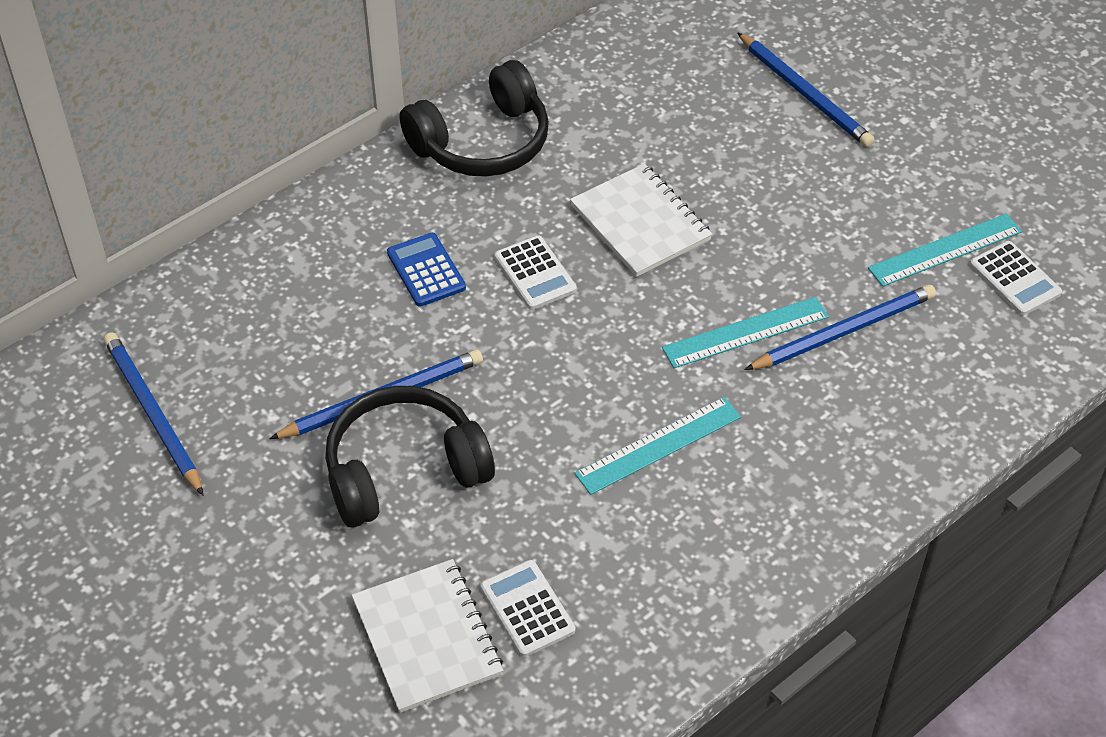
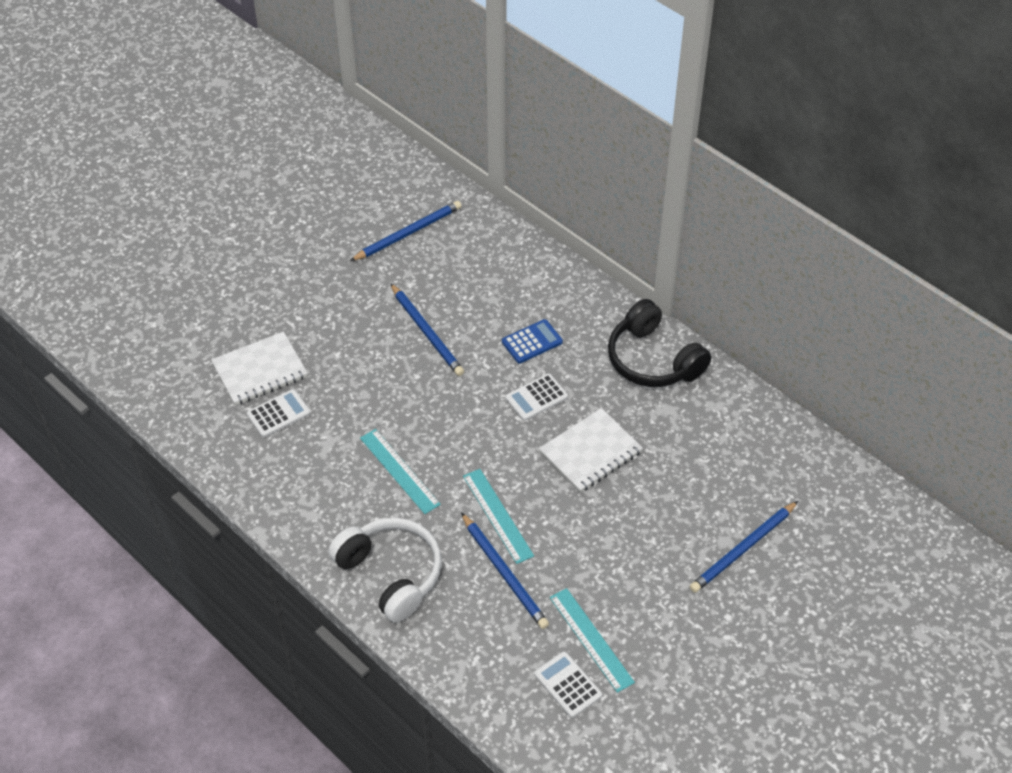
camera: 85 degrees right, 0 degrees up
(404, 470) = (374, 348): black headphones -> none
(846, 462) = (391, 574): none -> white headphones
(1015, 279) = (568, 685): white calculator -> white calculator turned 90 degrees clockwise

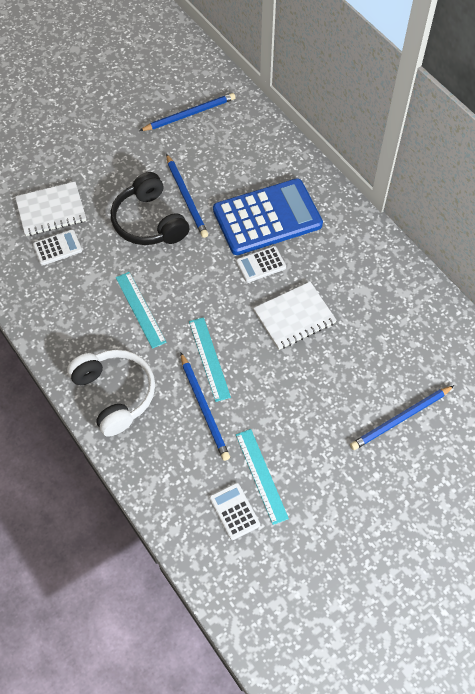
camera: 10 degrees right, 10 degrees up
(532, 342) = (267, 217): blue calculator -> blue calculator, size x2.27
(653, 360) = (360, 247): black headphones -> black headphones (149, 222)

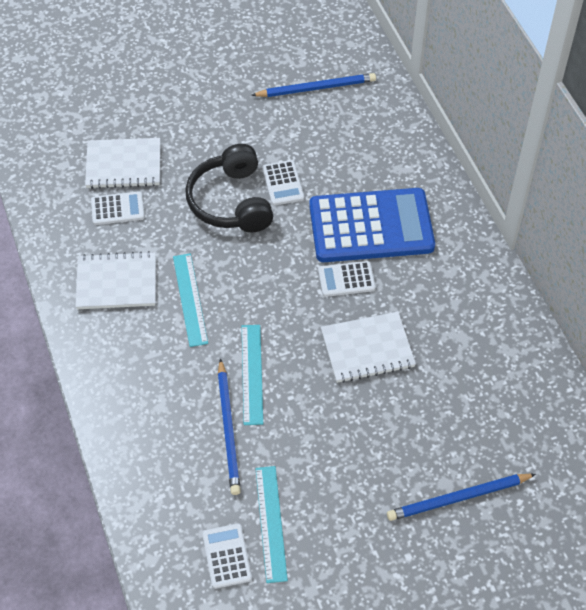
camera: 15 degrees right, 5 degrees down
(75, 309) = (116, 282): none -> white notebook
(115, 394) = (131, 389): white headphones -> none
(186, 198) = (283, 183): blue pencil -> white calculator

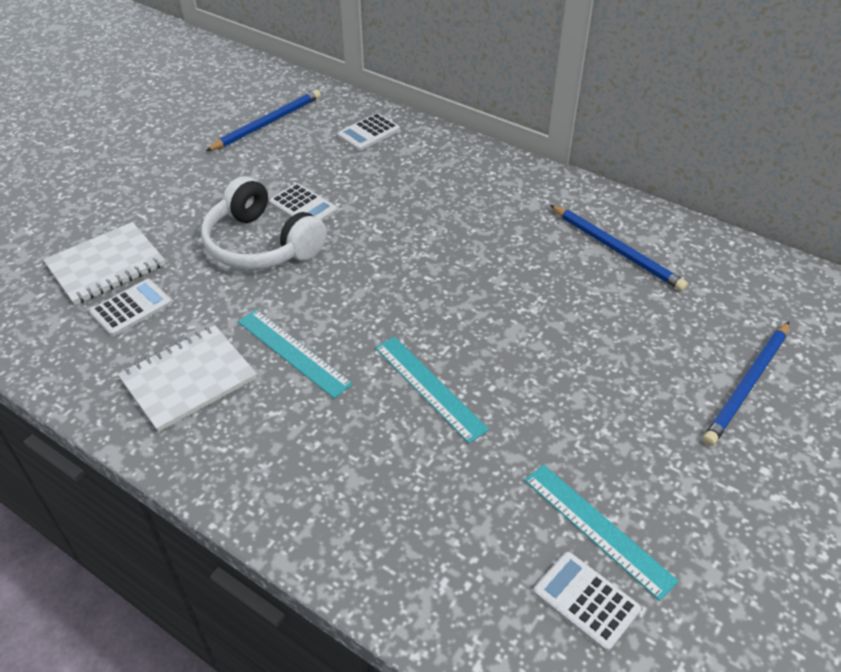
camera: 35 degrees left, 10 degrees down
(228, 429) = (456, 457): blue pencil -> blue pencil (616, 250)
(231, 201) = (261, 244): black headphones -> white headphones
(346, 279) = (444, 255): white calculator -> white calculator (368, 133)
(367, 349) = (524, 302): white notebook -> none
(371, 226) = (424, 203): blue calculator -> none

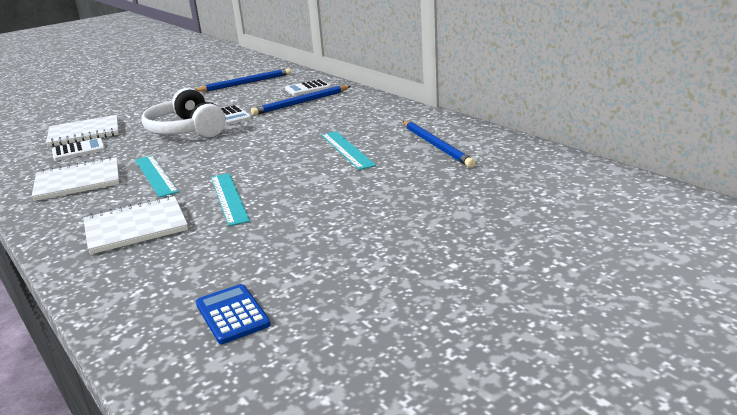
camera: 20 degrees right, 20 degrees down
(349, 464) = (136, 227): none -> white notebook
(586, 601) = (232, 314): white calculator -> blue calculator
(597, 529) = (280, 278): turquoise ruler -> turquoise ruler (347, 149)
(747, 385) = (480, 218): blue pencil -> blue pencil (301, 103)

